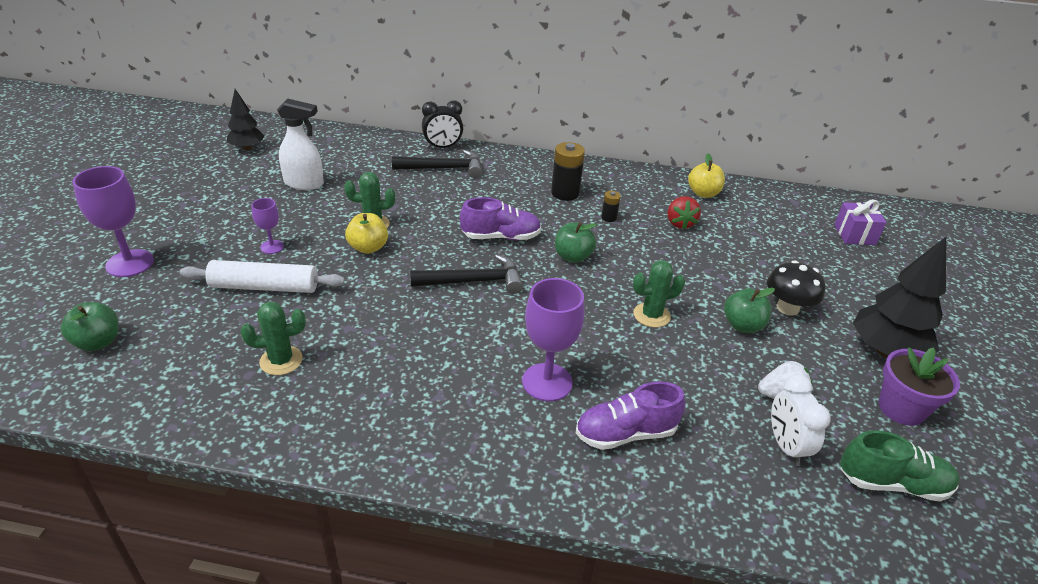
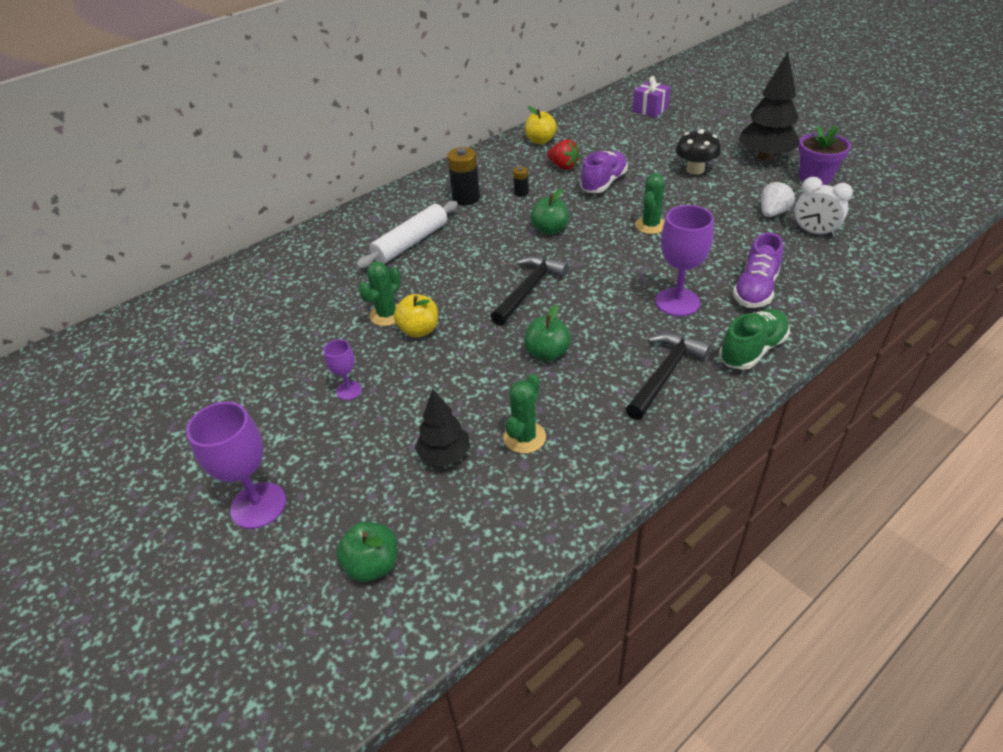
camera: 45 degrees left, 5 degrees up
(247, 148) = (146, 353): black tree -> black tree (444, 455)
(264, 287) = (407, 415): white rolling pin -> white rolling pin (410, 243)
(304, 183) = (267, 335): white spray bottle -> none
(442, 147) = (317, 231): black clock -> none
(444, 168) = (352, 243): black hammer -> black hammer (665, 374)
(501, 237) = (486, 253): purple shoe -> purple shoe (603, 183)
(742, 325) = (695, 194): green apple -> green apple (547, 353)
(892, 483) = (869, 211): green shoe -> green shoe (752, 350)

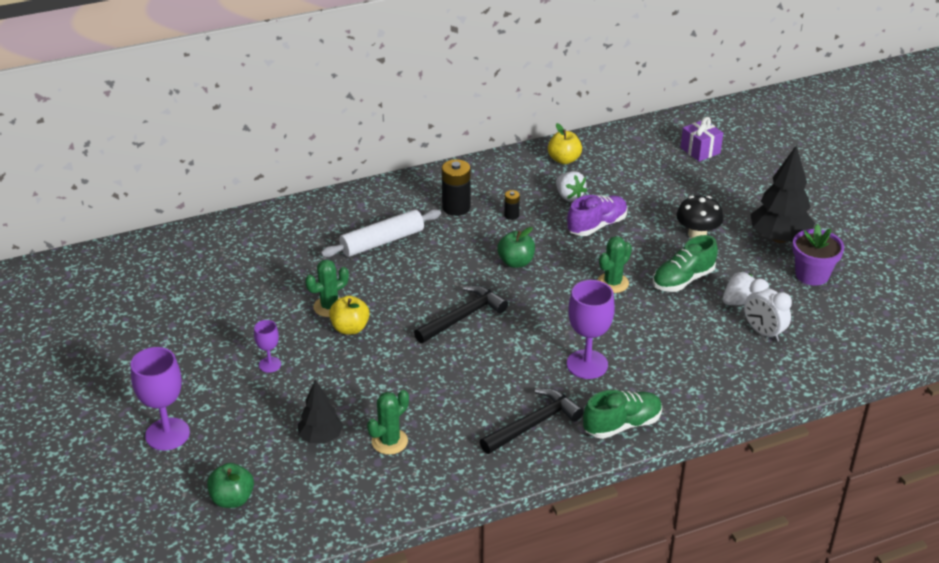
camera: 15 degrees right, 5 degrees down
(547, 353) = (446, 378): green apple -> none
(563, 166) = (569, 196): red strawberry -> white strawberry
(710, 208) = (683, 280): none -> green shoe
(755, 289) = (665, 372): purple shoe -> none

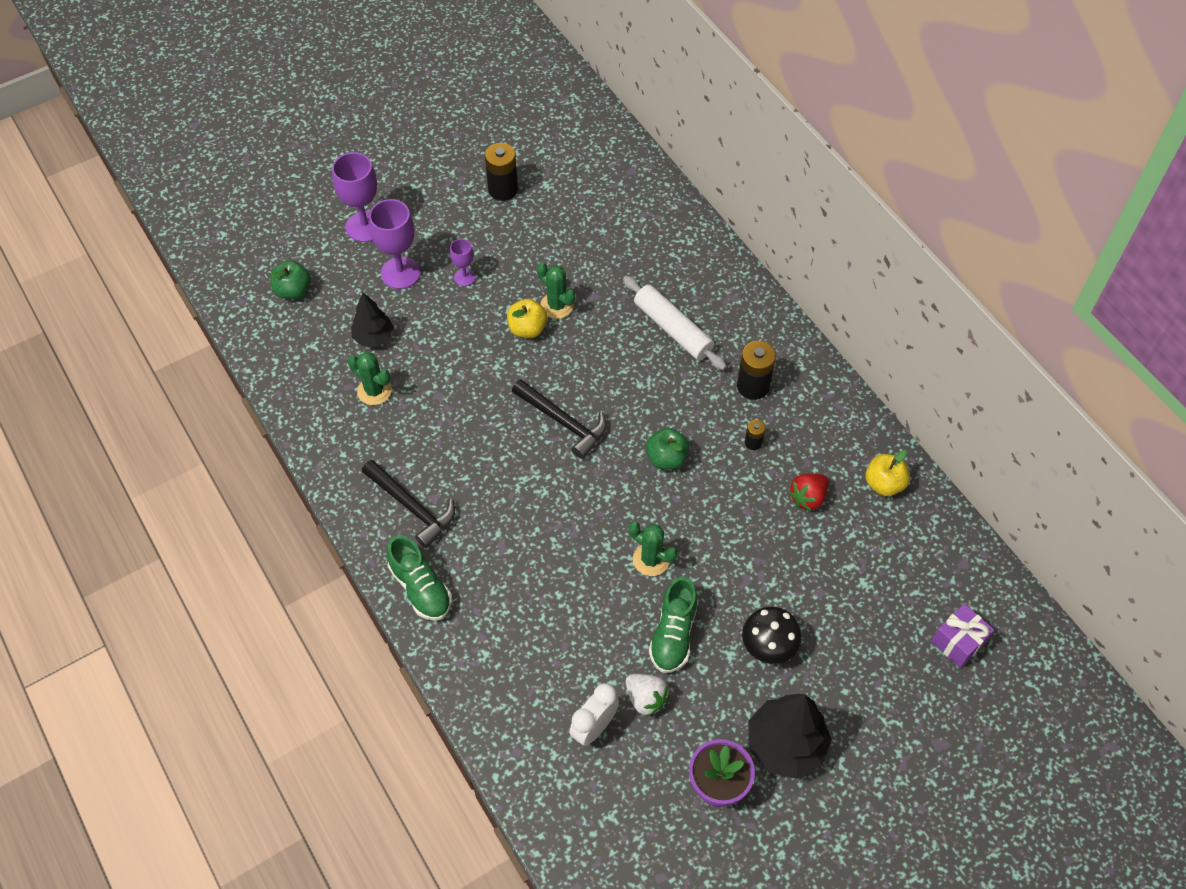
camera: 80 degrees right, 20 degrees up
(168, 327) = (503, 189): none -> black battery
(569, 196) = (808, 497): white strawberry -> red strawberry
(587, 364) = (508, 546): purple goblet -> purple goblet (400, 273)
(597, 225) = (756, 533): purple shoe -> none
(683, 280) = (673, 634): green shoe -> green shoe turned 120 degrees counterclockwise

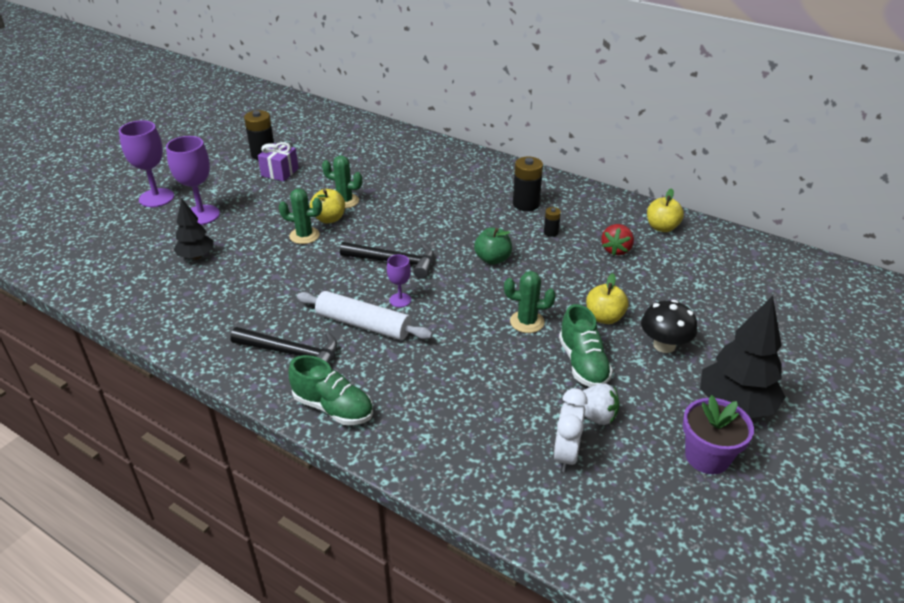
camera: 25 degrees left, 20 degrees down
(293, 291) = (106, 248): green apple -> none
(374, 391) = (214, 288): green cactus -> green cactus (304, 236)
(464, 277) = (259, 204): purple goblet -> purple goblet (400, 300)
(672, 329) = (443, 191): white rolling pin -> white rolling pin (363, 324)
(732, 586) = (604, 317): none -> yellow apple
(958, 642) = (795, 296): purple gift -> purple gift (280, 172)

